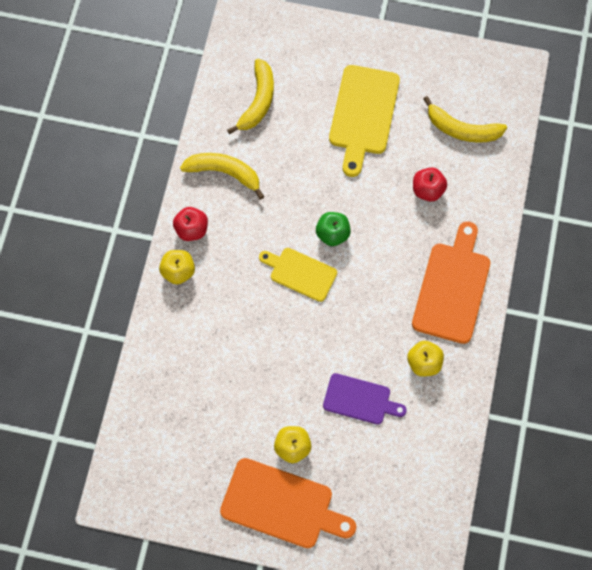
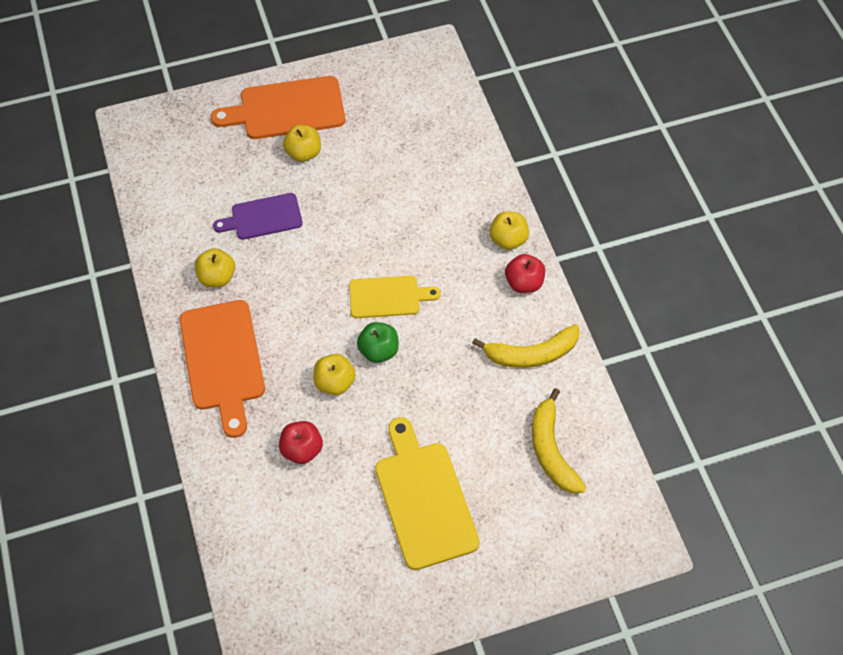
camera: 150 degrees right, 10 degrees down
(378, 227) = (335, 382): none -> yellow apple
(462, 129) = (298, 543): yellow banana -> none

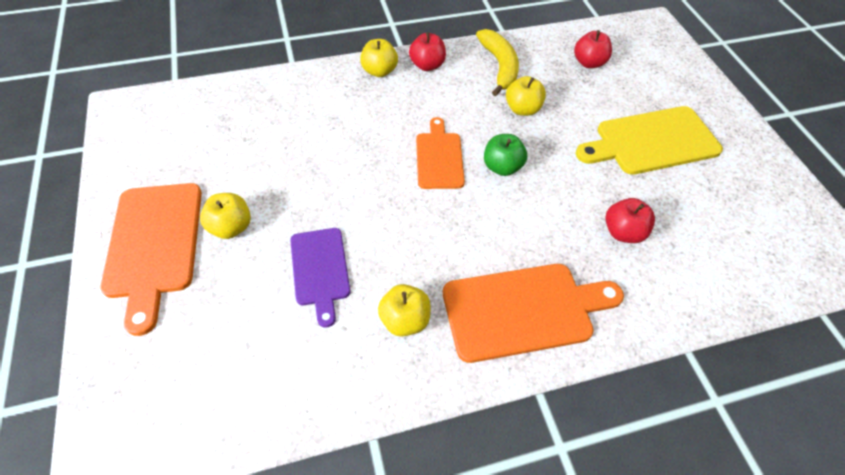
camera: 90 degrees left, 5 degrees down
(335, 382) = (542, 203): yellow apple -> yellow apple (522, 109)
(388, 297) = (439, 157): yellow cutting board -> orange cutting board
(551, 450) = (588, 63): yellow banana -> red apple

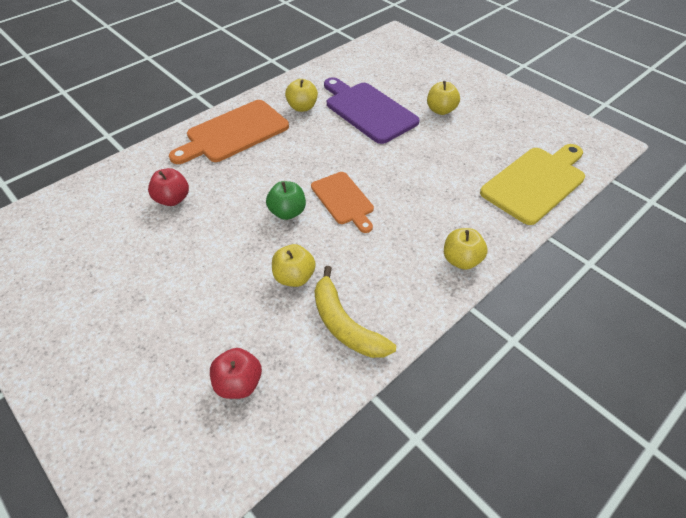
camera: 155 degrees right, 5 degrees down
(154, 245) = (471, 90): orange cutting board -> none
(320, 270) = (368, 110): purple cutting board -> purple cutting board, size x1.59
(427, 65) = (422, 289): red apple -> none
(652, 141) = (149, 295): yellow cutting board -> yellow cutting board (536, 183)

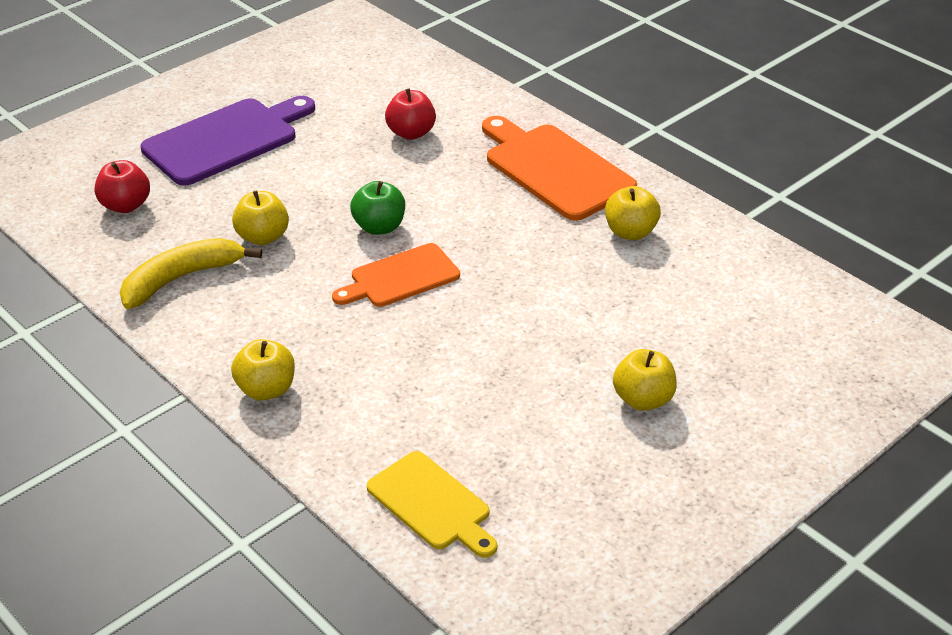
camera: 90 degrees right, 10 degrees down
(368, 110) = (630, 306): purple cutting board -> purple cutting board (226, 140)
(536, 183) = (432, 504): yellow cutting board -> yellow cutting board, size x0.63

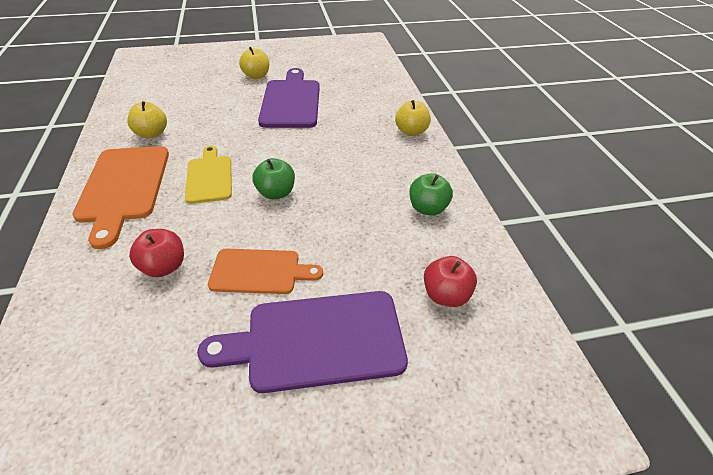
camera: 150 degrees left, 5 degrees up
(181, 278) = (427, 208): yellow banana -> green apple
(263, 237) = (355, 217): yellow apple -> none
(400, 277) = (297, 158): orange cutting board -> orange cutting board (260, 272)
(432, 504) = (372, 76): yellow cutting board -> yellow cutting board (209, 177)
(514, 368) = (291, 101): none -> purple cutting board

